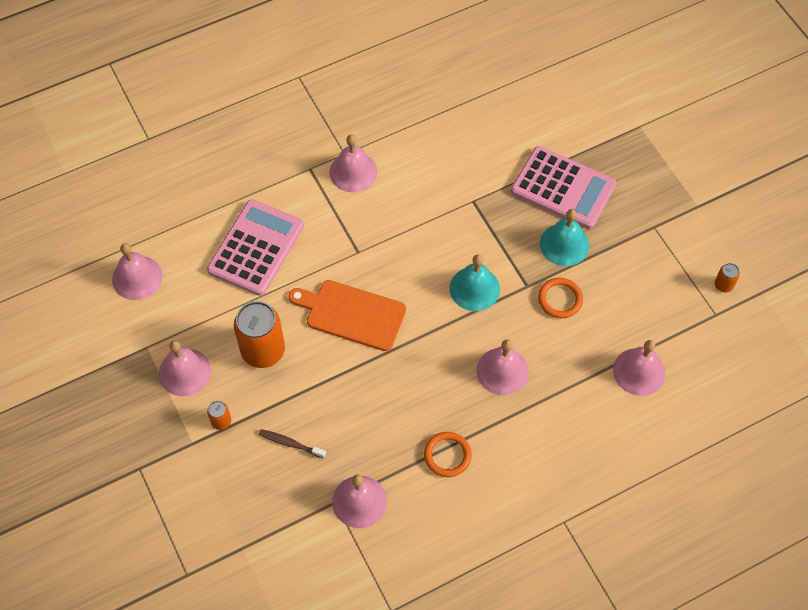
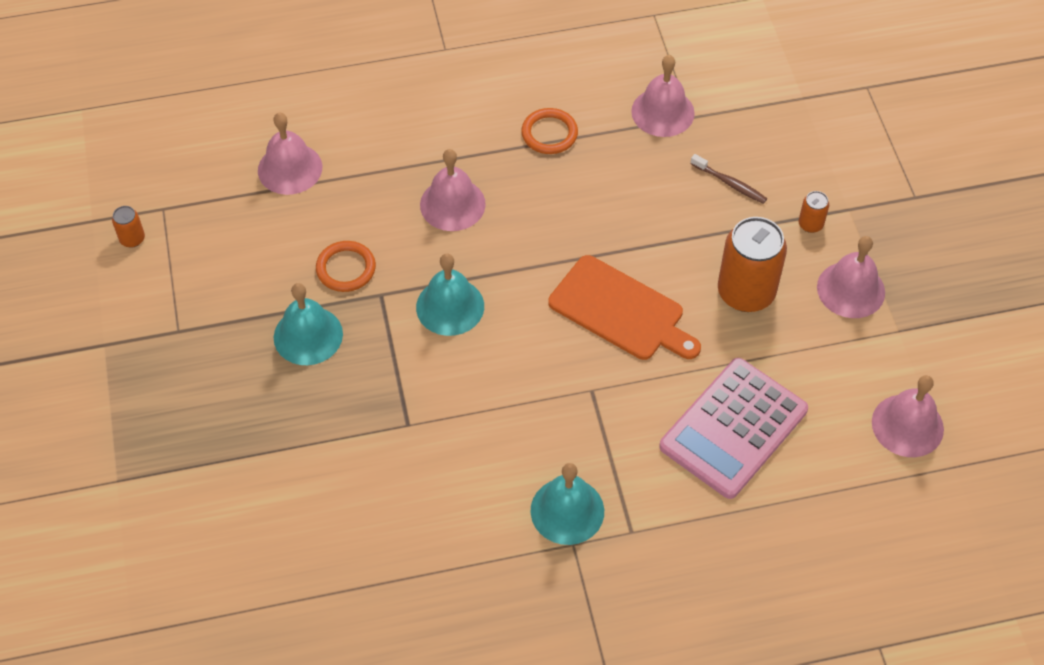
camera: 165 degrees left, 5 degrees down
(353, 172) = (567, 510): pink bell -> turquoise bell
(563, 188) = (273, 413): pink calculator -> none

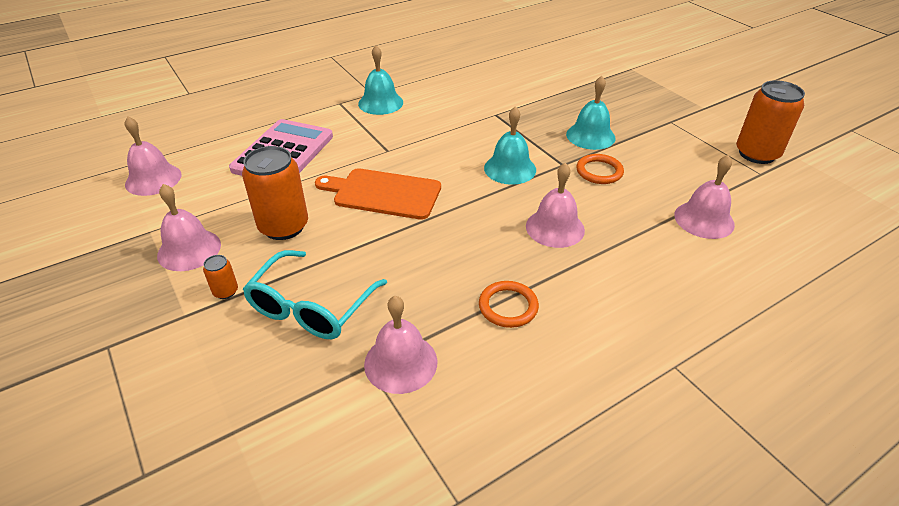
camera: 160 degrees right, 15 degrees down
(132, 239) = (756, 154): orange can -> orange can, size x2.23
(730, 183) = (311, 307): brown toothbrush -> turquoise glasses

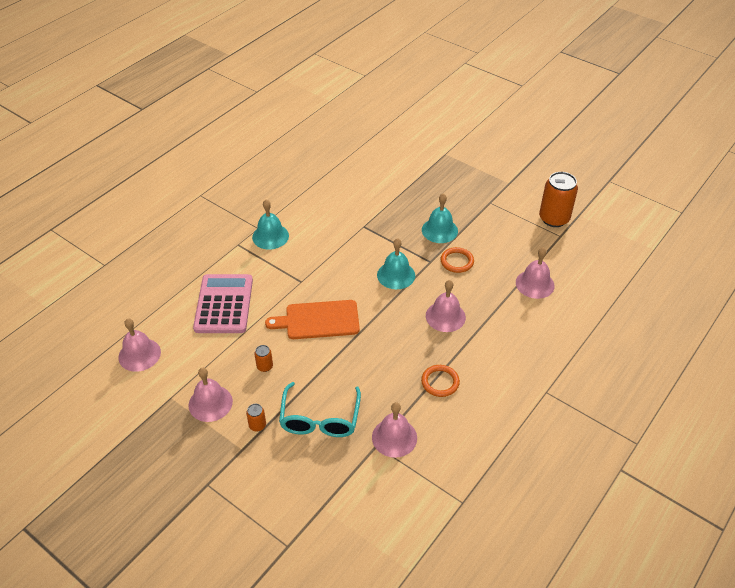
camera: 20 degrees left, 5 degrees up
(284, 227) = (265, 366): orange can -> orange can, size x0.45

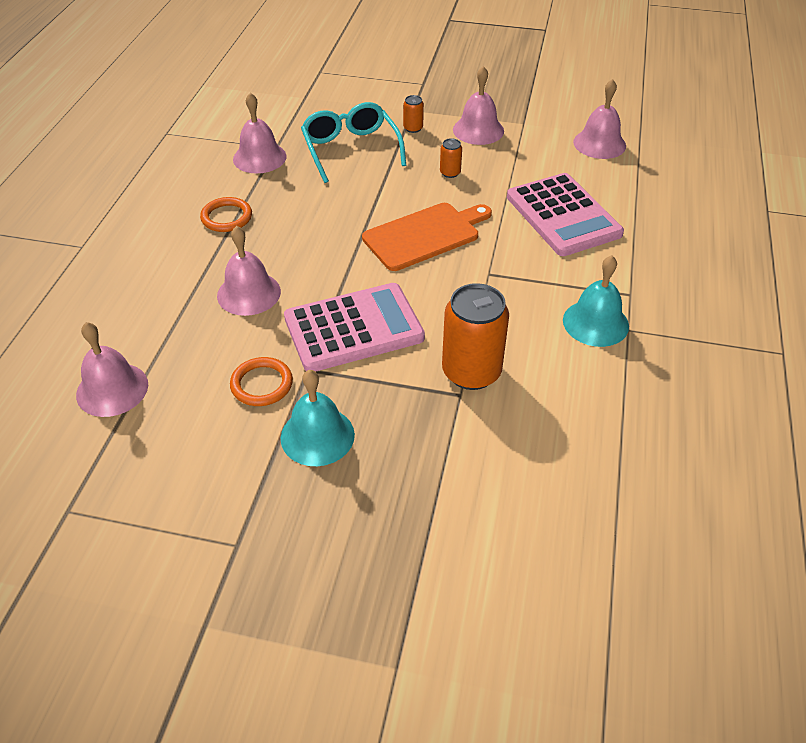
camera: 155 degrees right, 0 degrees up
(396, 275) = (353, 328): turquoise bell -> pink calculator
(554, 219) = (83, 552): orange can -> orange can (471, 372)

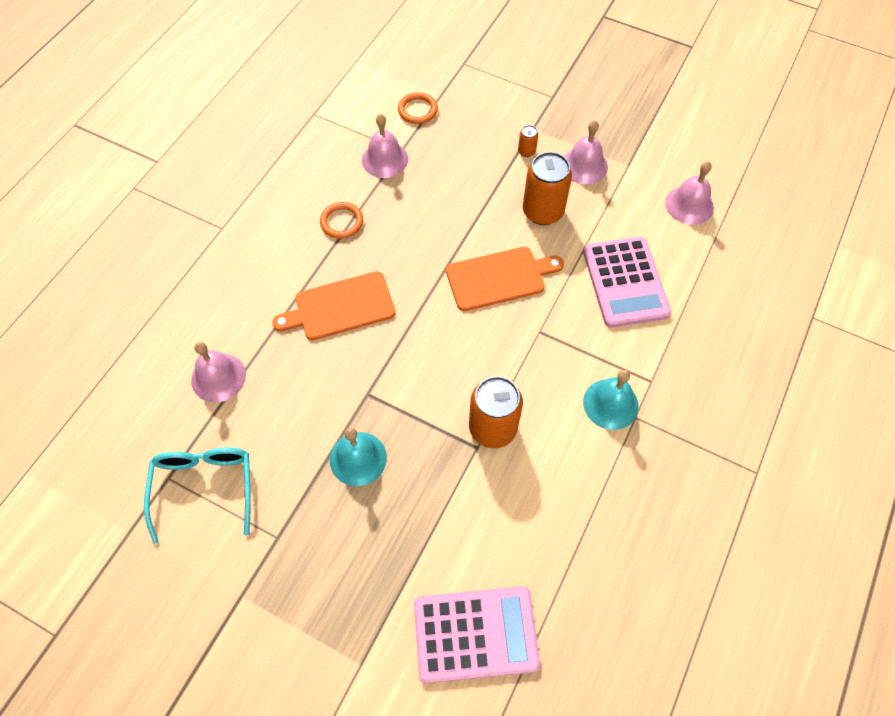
camera: 15 degrees right, 15 degrees up
(249, 293) = (340, 307): pink bell -> orange cutting board
(262, 384) = (329, 400): orange ring -> orange ring (417, 110)
(350, 149) = (464, 165): turquoise glasses -> turquoise glasses (204, 487)
(353, 328) = (413, 362): pink calculator -> pink calculator (475, 634)
(450, 173) = (543, 211): orange can -> orange can, size x2.23

